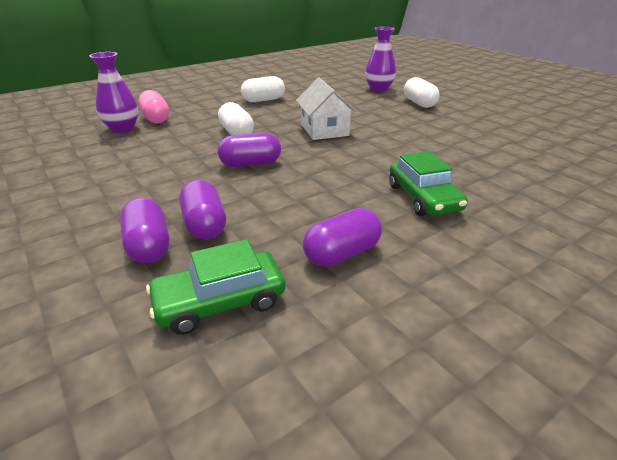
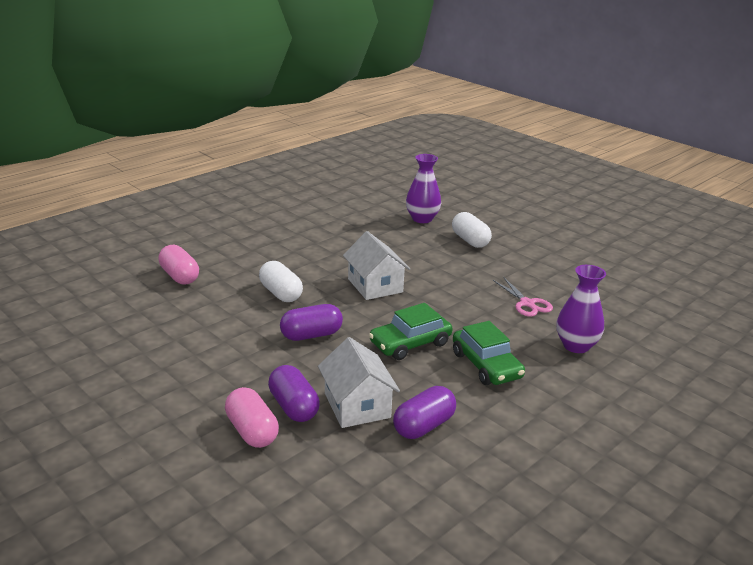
camera: 10 degrees left, 5 degrees down
(122, 128) = (149, 293): purple vase -> purple vase (576, 346)
(148, 246) = (252, 431): purple capsule -> pink capsule
(220, 302) = (335, 475): green car -> green car (410, 343)
(263, 100) = (293, 242): white capsule -> none
(273, 228) = (357, 405): none -> white house
(471, 148) = (527, 304): none -> pink scissors

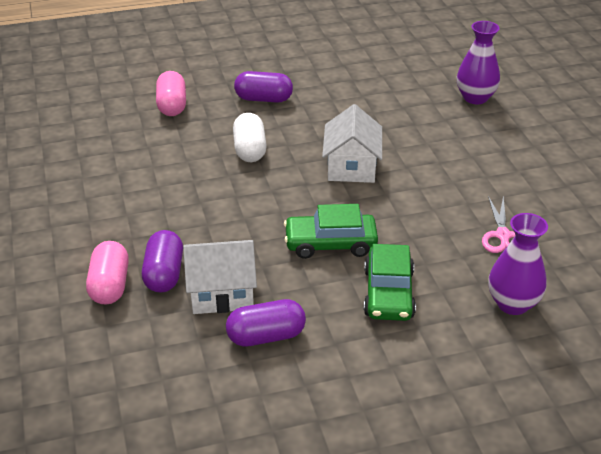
camera: 30 degrees right, 10 degrees up
(311, 335) = (241, 204): purple capsule -> purple capsule (263, 99)
(357, 405) = (222, 293): white house -> white house turned 75 degrees clockwise
(470, 240) = (507, 139): white capsule -> none

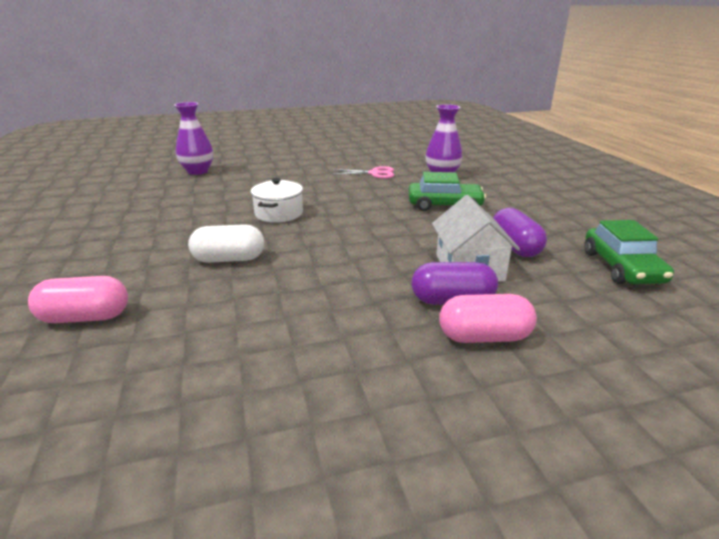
camera: 90 degrees left, 10 degrees down
(263, 99) = (125, 253): purple capsule -> none
(330, 243) = (389, 223): green car -> green car (621, 267)
(351, 167) = (279, 213): white house -> white pot

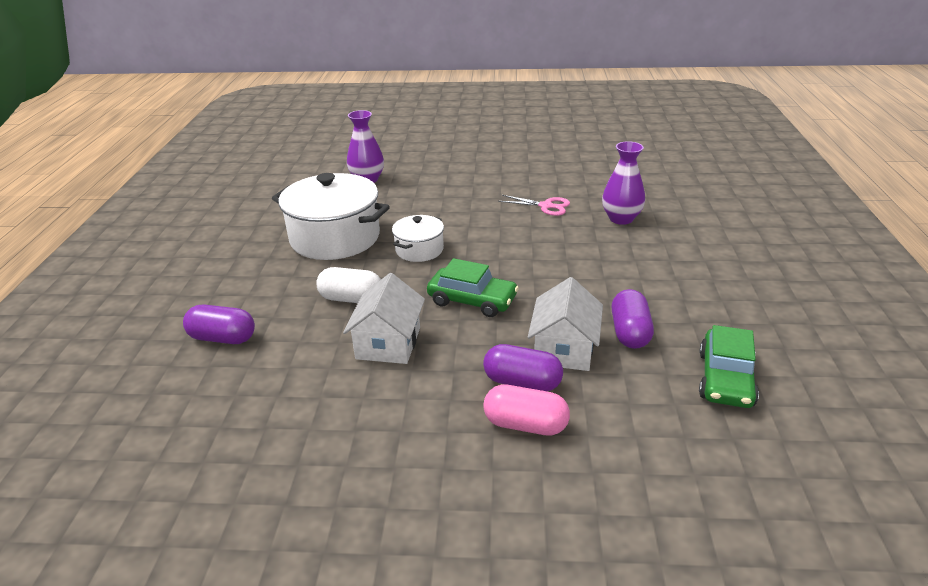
camera: 20 degrees right, 5 degrees up
(85, 317) = (223, 338): pink capsule -> purple capsule
(186, 214) = (335, 238): none -> white pot
(292, 290) = (388, 343): none -> white house
(444, 205) = (594, 264): green car -> green car (472, 300)

